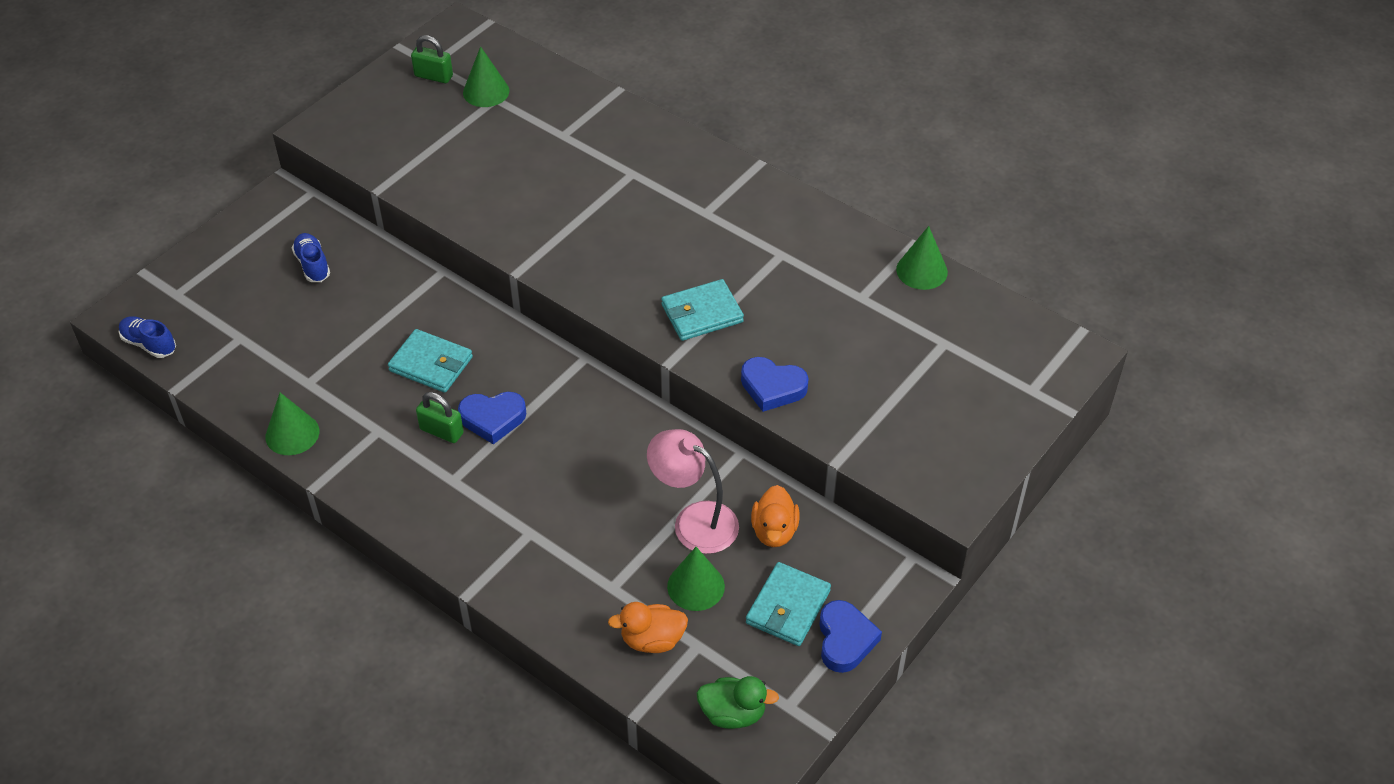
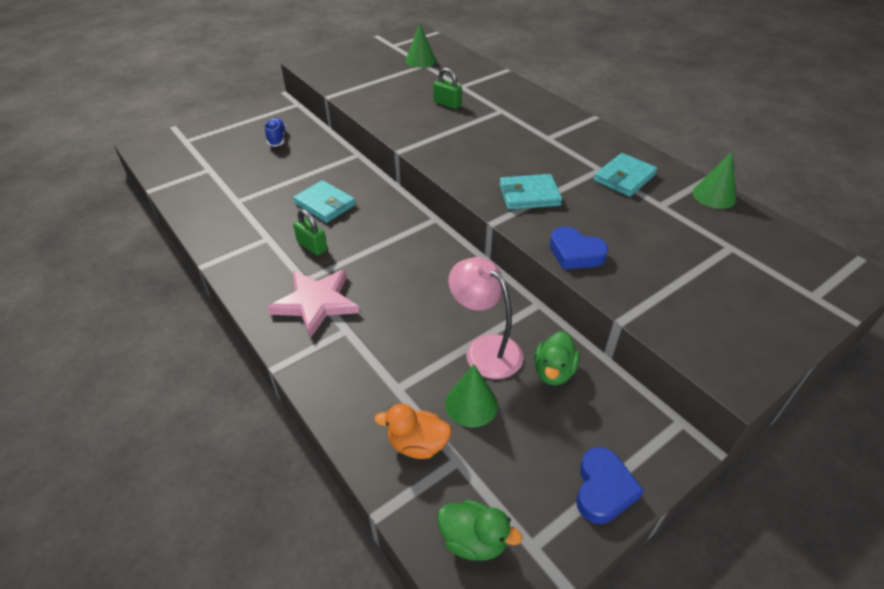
camera: 15 degrees right, 5 degrees down
(149, 344) = (151, 163): blue shoe -> none
(292, 434) = (208, 229): green cone -> none
(433, 76) = (391, 50): green padlock -> green padlock (447, 104)
(480, 507) = (316, 303): none -> pink star
(493, 419) = (352, 245): blue heart -> none
(774, 531) = (553, 372): orange duck -> green duck
(788, 607) = (552, 443): turquoise wallet -> turquoise wallet (624, 178)

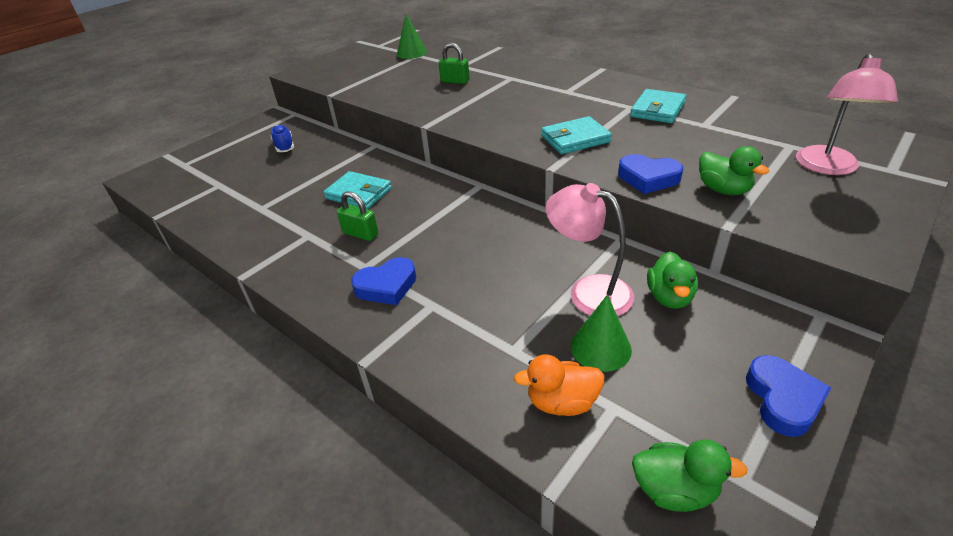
camera: 10 degrees left, 5 degrees down
(316, 303) = (387, 286): pink star -> blue heart
(638, 281) = (723, 190): none -> green duck
(714, 196) = (748, 109): green cone -> none
(752, 279) = (827, 167): none -> pink lamp

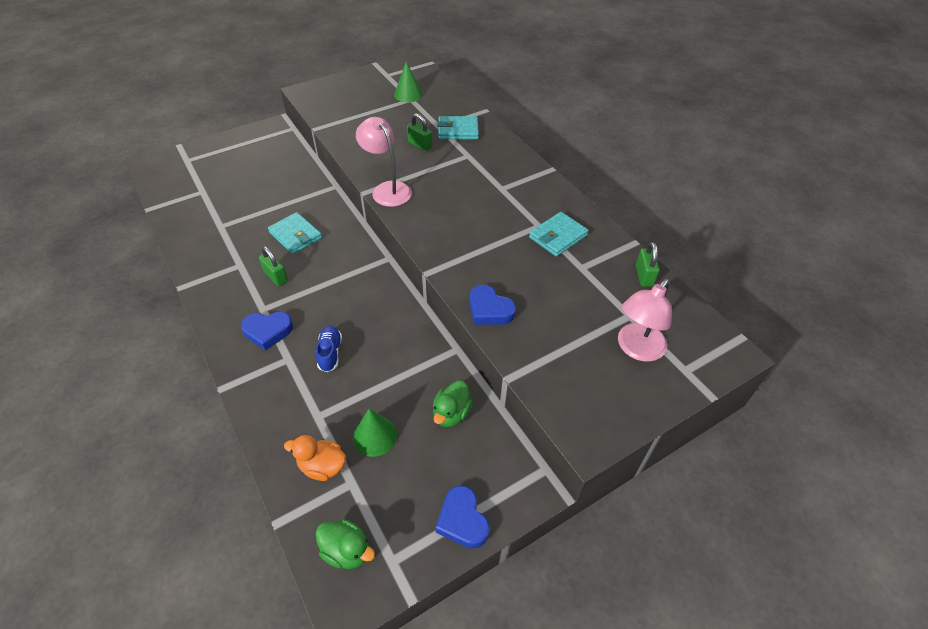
camera: 15 degrees right, 10 degrees up
(284, 146) = (267, 164): blue shoe -> blue shoe (330, 353)
(575, 139) = (466, 248): turquoise wallet -> turquoise wallet (458, 130)
(588, 291) = (399, 387): pink lamp -> pink lamp (387, 189)
(723, 190) = (535, 342): green duck -> none
(769, 115) = (644, 276): none -> green padlock
(783, 399) = (462, 520): blue heart -> blue heart turned 135 degrees clockwise

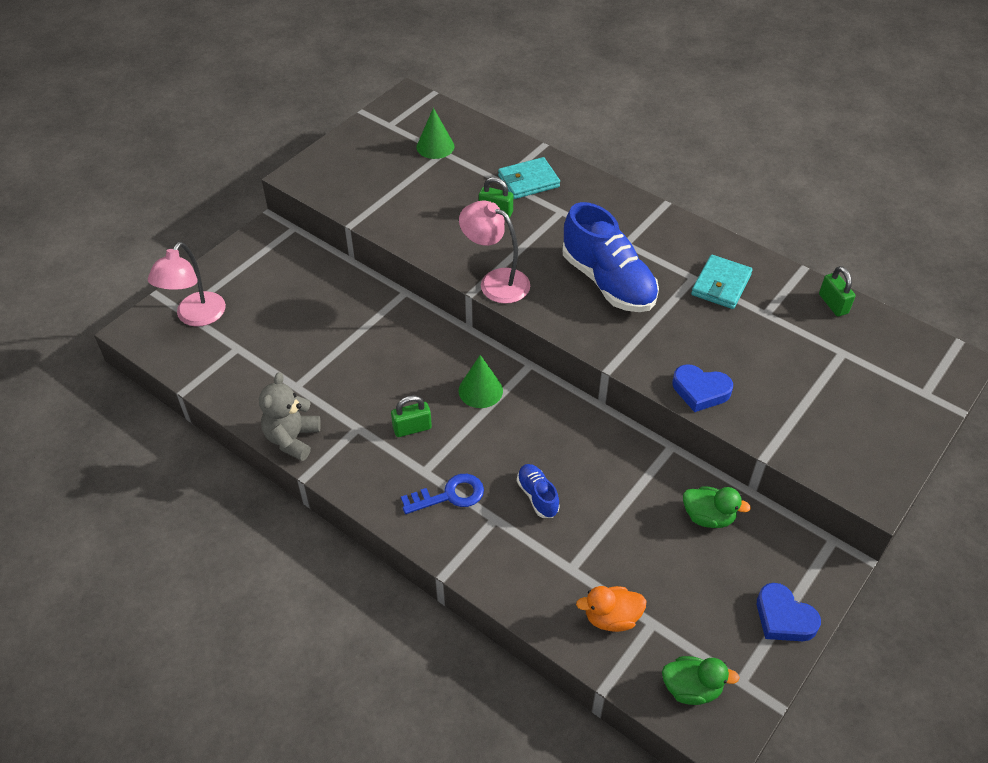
camera: 20 degrees left, 0 degrees up
(192, 259) = (292, 439): none -> grey teddy bear
(268, 331) = (449, 495): blue heart -> blue key
(276, 277) = (412, 428): green padlock -> green padlock turned 45 degrees counterclockwise
(295, 235) = (400, 370): turquoise wallet -> none
(375, 436) = (645, 567): green cone -> green cone (480, 390)
(451, 413) = (708, 517): green duck -> green duck turned 75 degrees counterclockwise
(470, 211) = (608, 282): none -> blue shoe
(636, 349) = (868, 386): pink lamp -> pink lamp (196, 317)

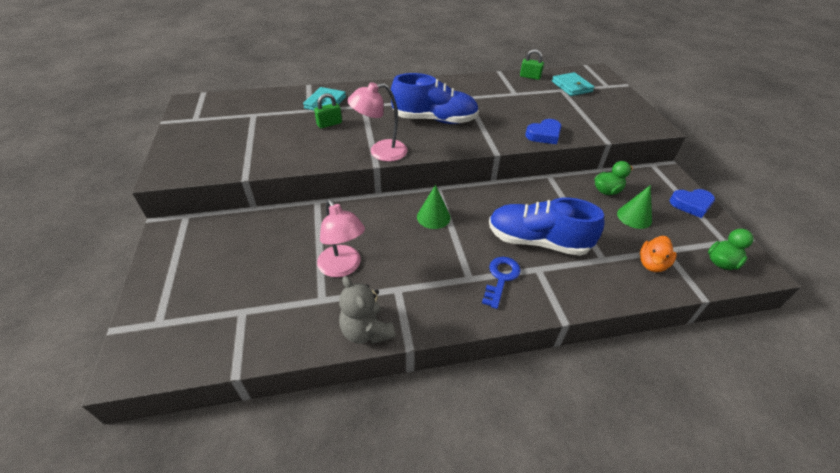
camera: 50 degrees left, 5 degrees down
(196, 317) = (176, 318): pink lamp -> pink lamp (343, 268)
(412, 428) = (428, 263): green padlock -> none
(435, 146) = (243, 114): green cone -> green cone (634, 217)
(537, 496) = (537, 241): blue shoe -> blue shoe, size x2.15
(721, 285) = (481, 94): turquoise wallet -> turquoise wallet (571, 86)

